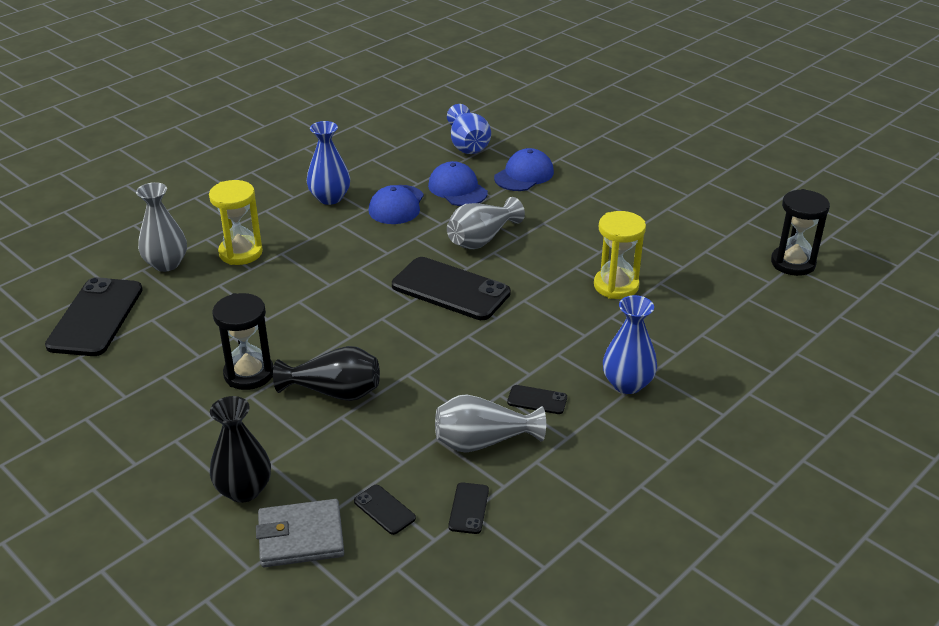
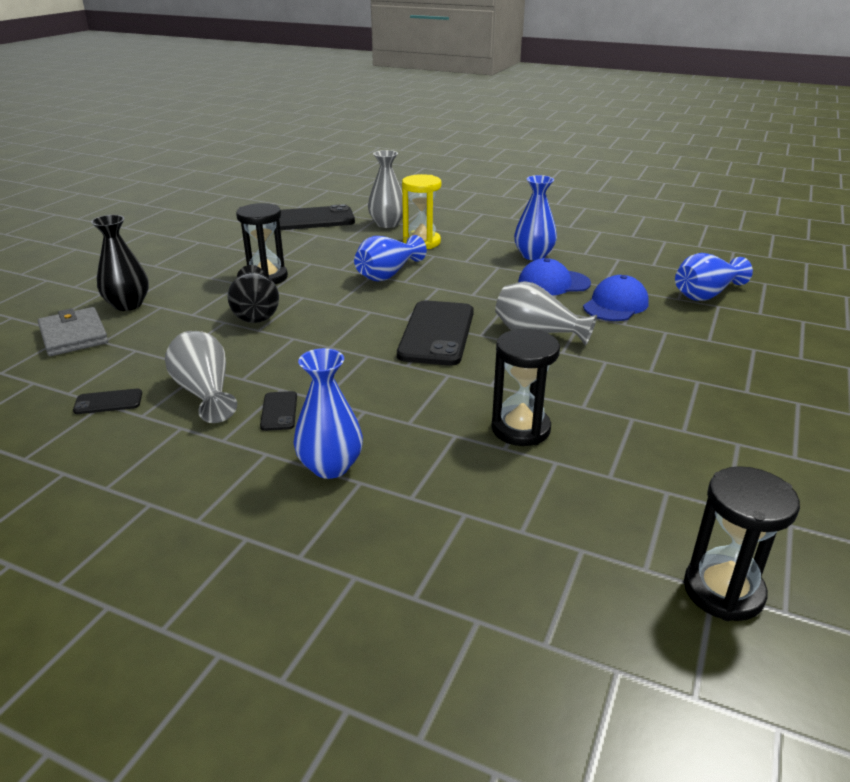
camera: 70 degrees right, 5 degrees down
(306, 291) = (388, 274): none -> blue vase
(384, 510) = (106, 363): black phone -> none
(524, 175) = (688, 334): blue cap -> none
(616, 286) = (520, 429): yellow hourglass -> black hourglass

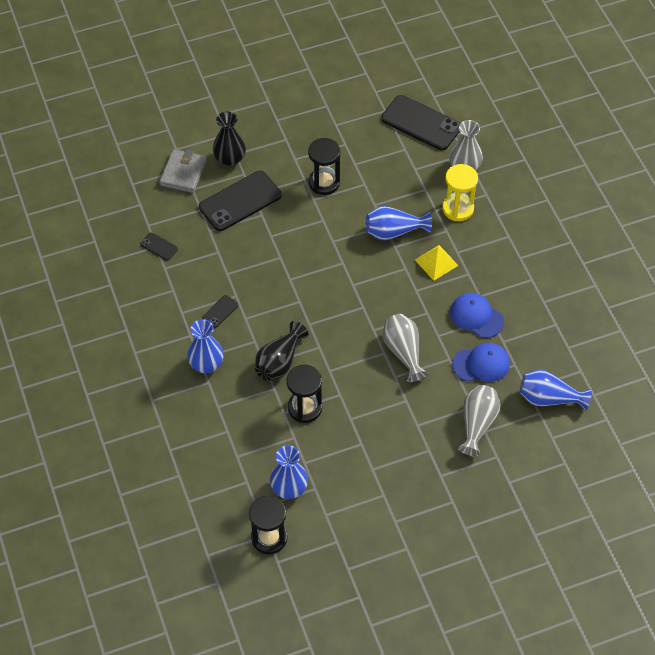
camera: 45 degrees right, 25 degrees up
(204, 392) = (202, 272): grey vase -> grey vase (477, 424)
(255, 313) = (284, 218): black vase -> black vase (279, 362)
(437, 333) = (353, 310): black phone -> black phone (240, 201)
(459, 273) = (436, 262): none -> yellow pyramid
(533, 255) = (507, 279): blue vase -> blue vase (289, 488)

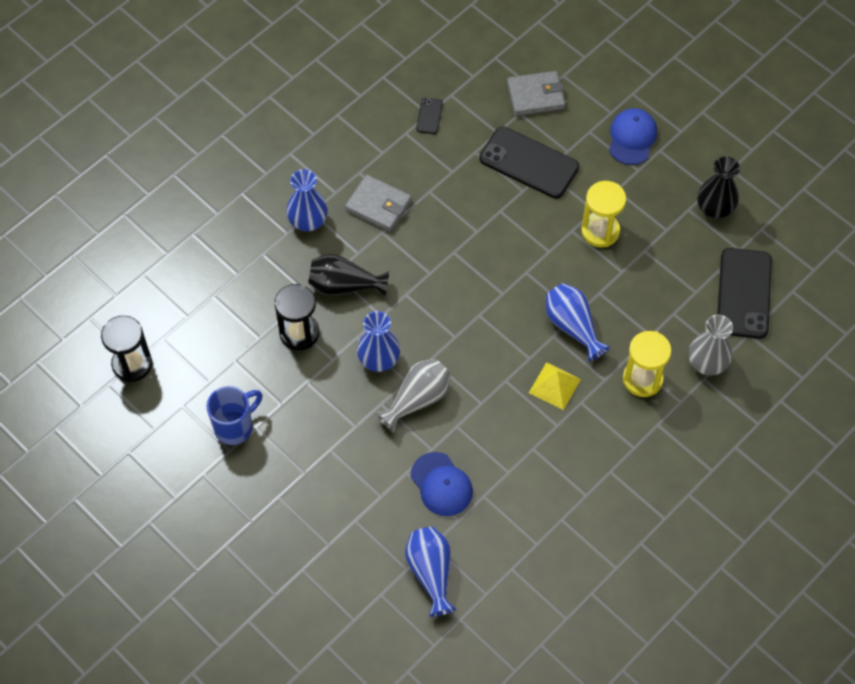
camera: 65 degrees right, 5 degrees up
(220, 311) = (378, 205): black phone -> grey wallet
(230, 159) = (579, 129): black vase -> black vase (714, 208)
(289, 488) = (197, 358): blue vase -> blue vase (379, 359)
(324, 183) = (600, 231): black hourglass -> yellow hourglass
(364, 483) = (235, 427): none -> blue mug
(476, 316) = (503, 455): blue cap -> blue cap (632, 138)
(477, 424) = (361, 510): grey vase -> none

